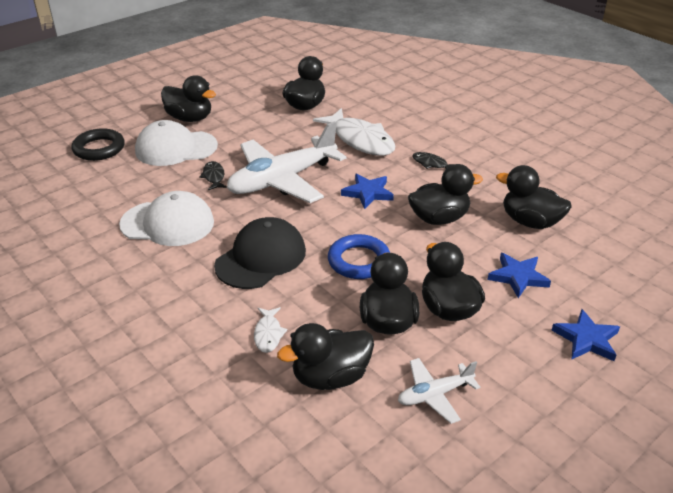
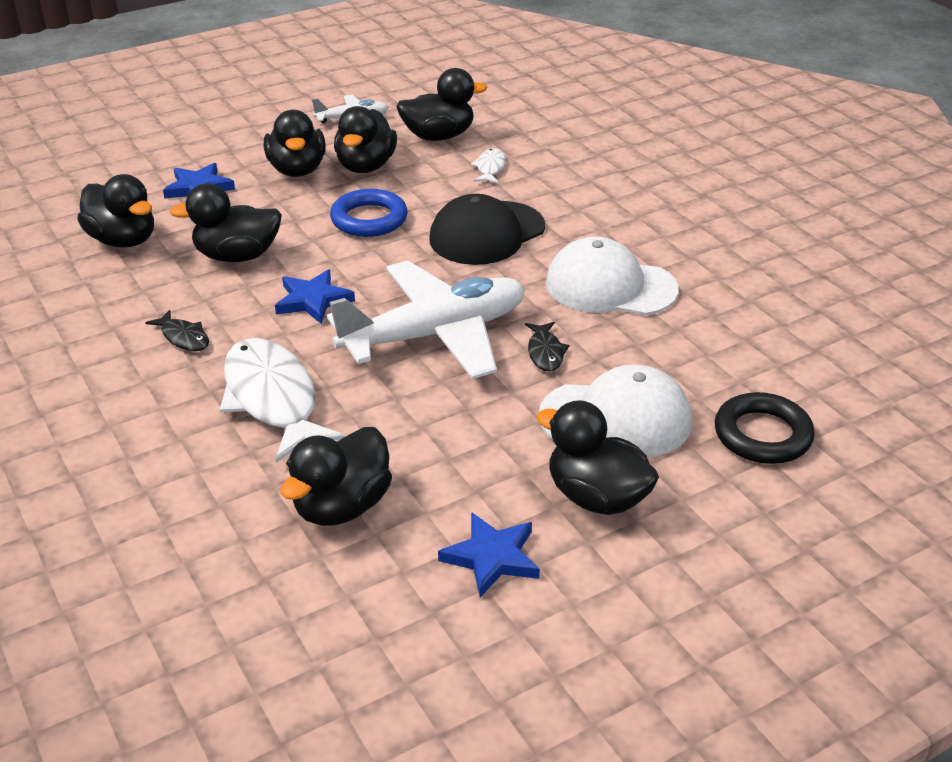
camera: 170 degrees left, 0 degrees up
(586, 339) = (184, 138): blue star -> blue star (492, 557)

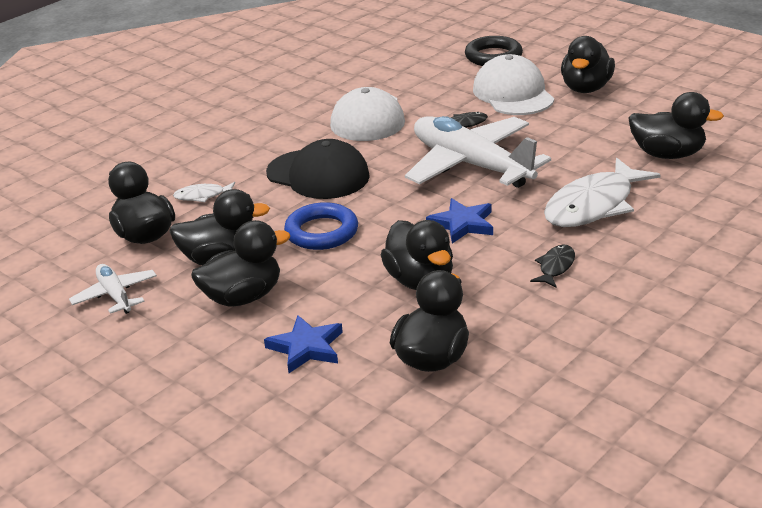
camera: 105 degrees left, 5 degrees down
(492, 557) = (660, 105): blue star -> none

